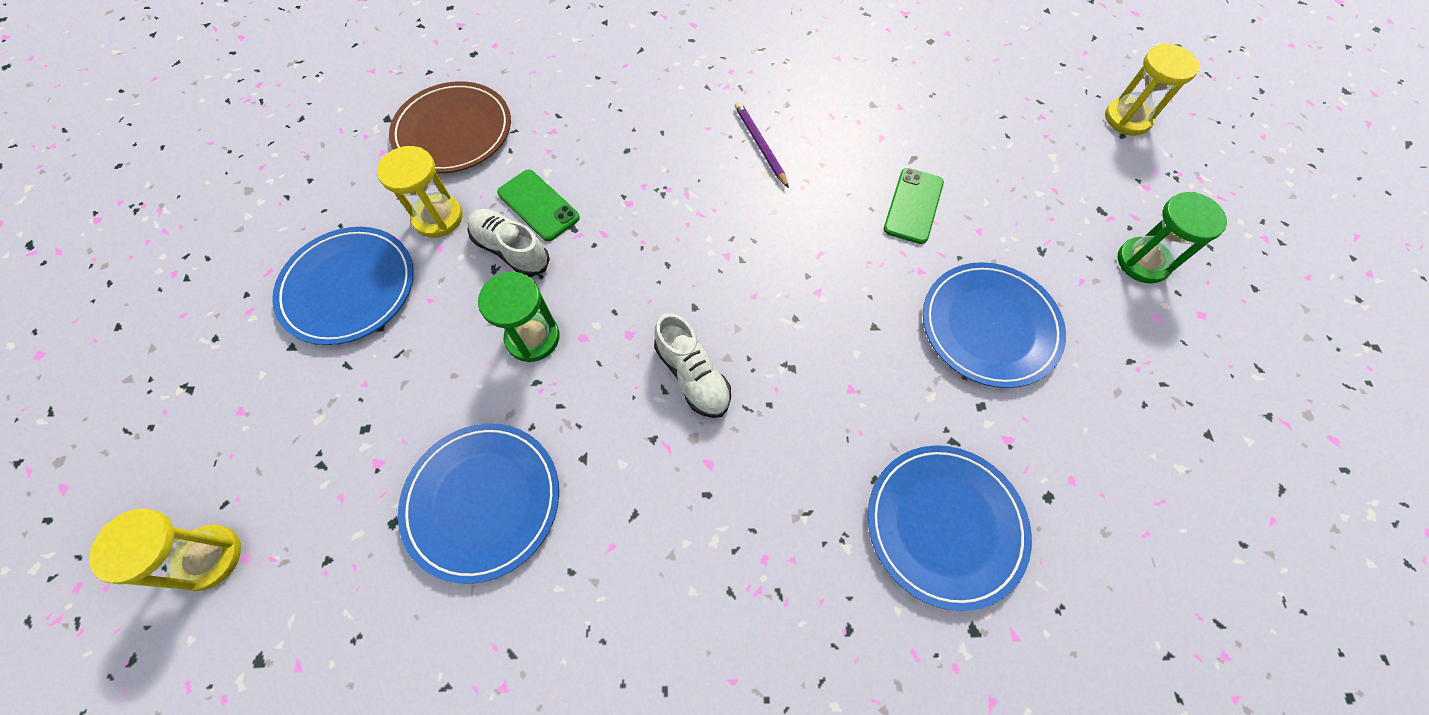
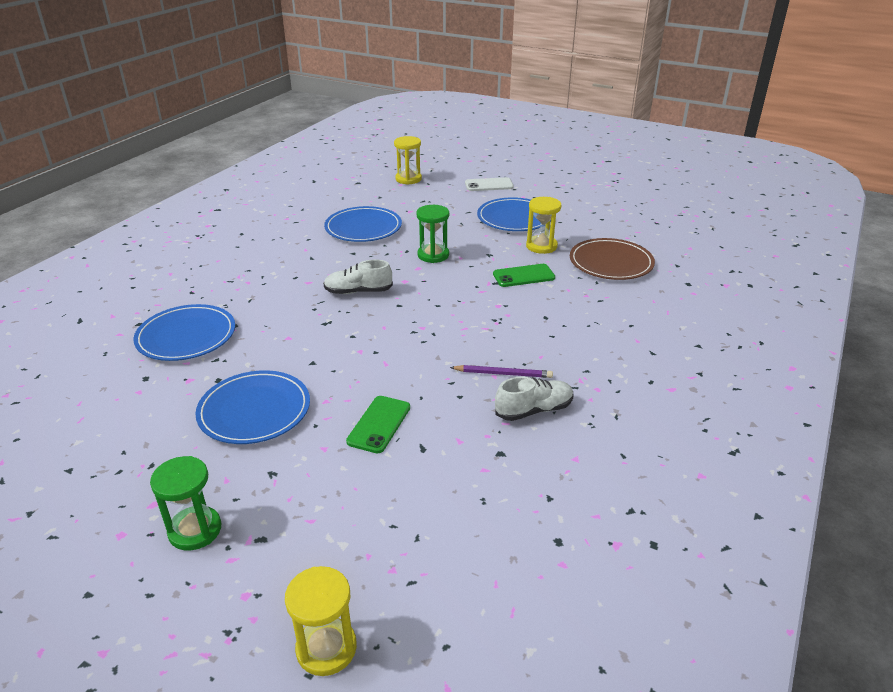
camera: 120 degrees right, 30 degrees down
(205, 387) = (489, 185): none -> white phone
(511, 250) = (497, 261): white shoe -> white shoe (534, 410)
(913, 206) = (379, 424): green phone -> green phone turned 60 degrees clockwise

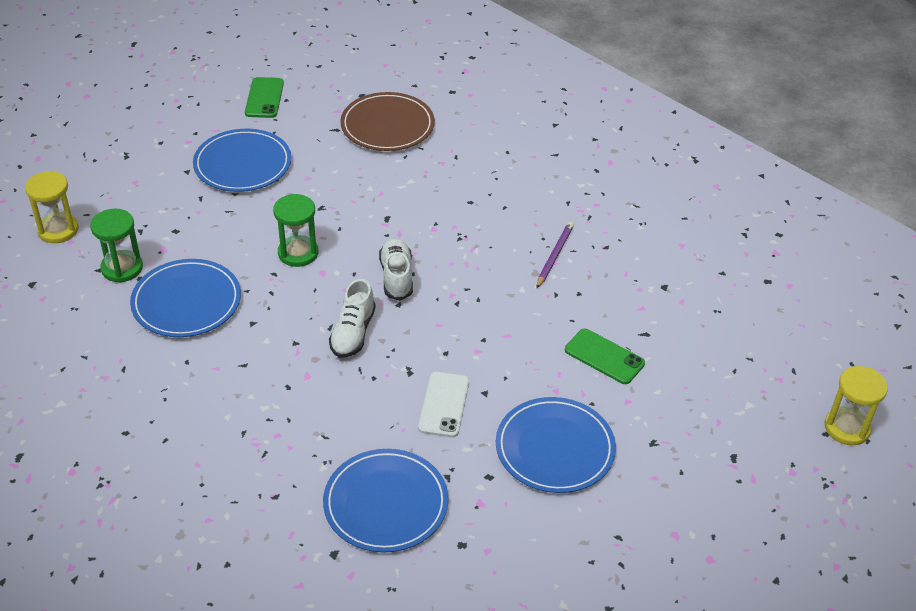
camera: 75 degrees left, 10 degrees up
(195, 530) = (715, 503): green hourglass -> green hourglass (122, 268)
(489, 185) = (133, 160): white phone -> white phone (443, 404)
(523, 276) = (383, 194): green phone -> green phone (264, 98)
(534, 410) = (614, 251): white shoe -> white shoe (396, 277)
(541, 246) = (325, 163): yellow hourglass -> none

